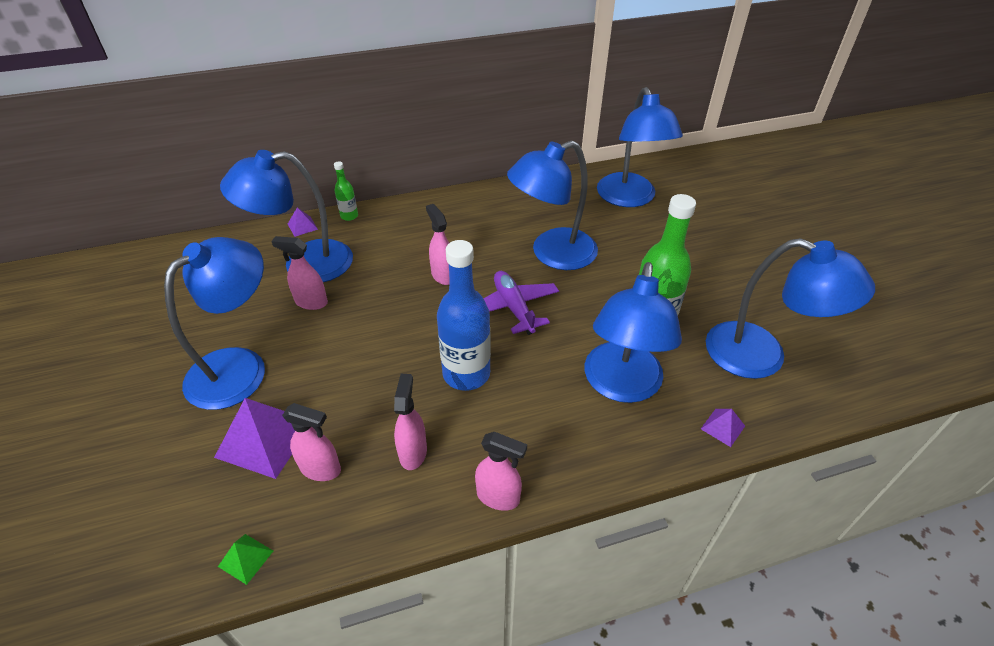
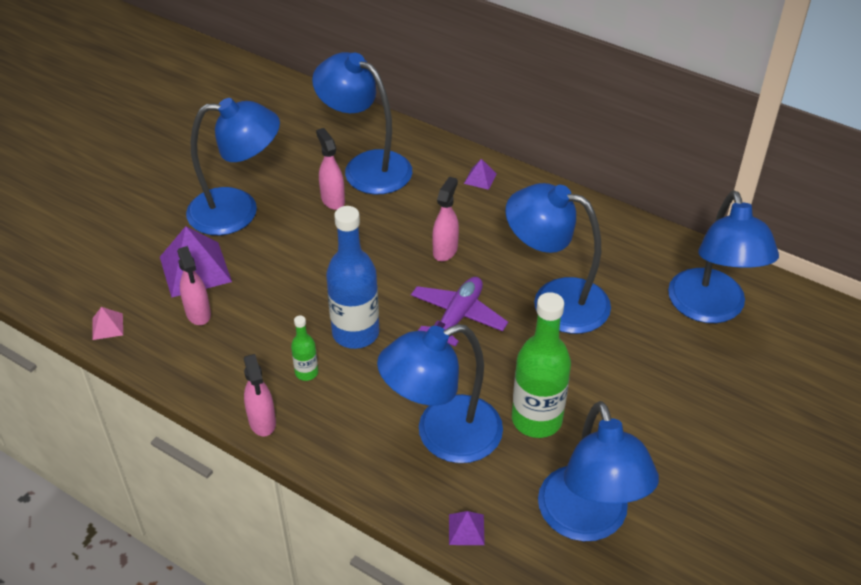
camera: 50 degrees right, 0 degrees up
(245, 558) = (107, 326): green pyramid -> pink pyramid
(302, 226) = (405, 135): purple pyramid -> purple pyramid (480, 178)
(349, 216) = (448, 150): green bottle -> green bottle (306, 372)
(413, 452) = (256, 351): pink spray bottle -> none
(629, 198) = (710, 309): blue lamp -> blue lamp turned 45 degrees counterclockwise

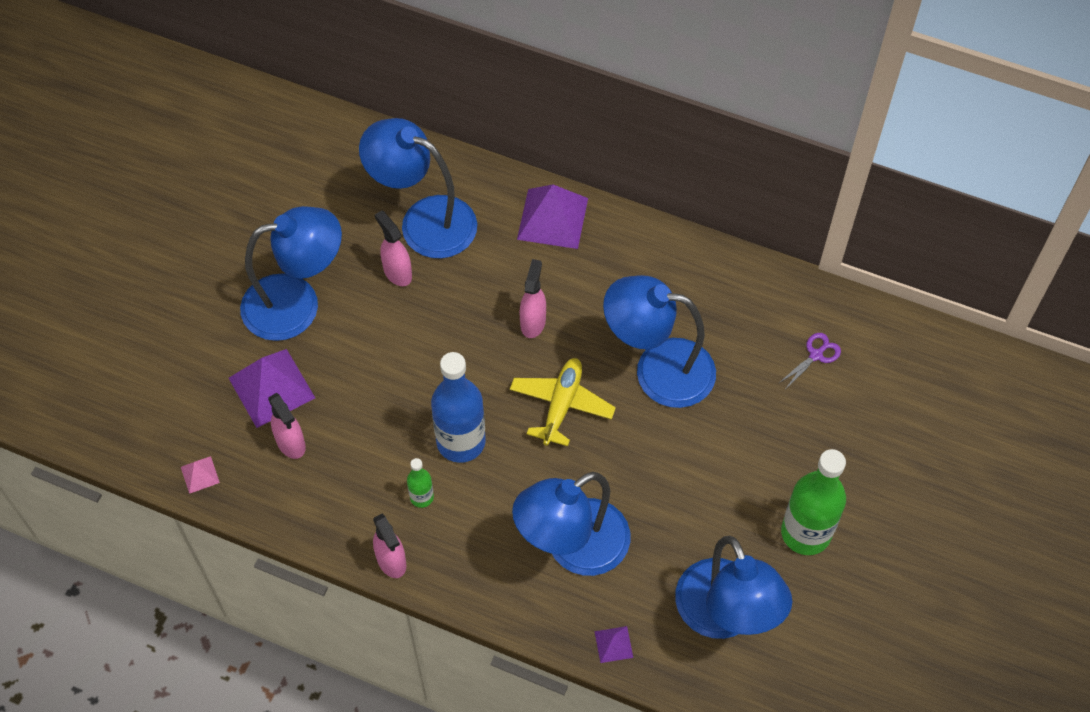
camera: 10 degrees left, 15 degrees up
(457, 317) = (561, 405): purple plane -> yellow plane
(480, 178) = (552, 218): purple pyramid -> purple pyramid, size x2.12
(536, 419) = (661, 514): green bottle -> green bottle (805, 533)
(710, 309) = (816, 355): blue lamp -> purple scissors

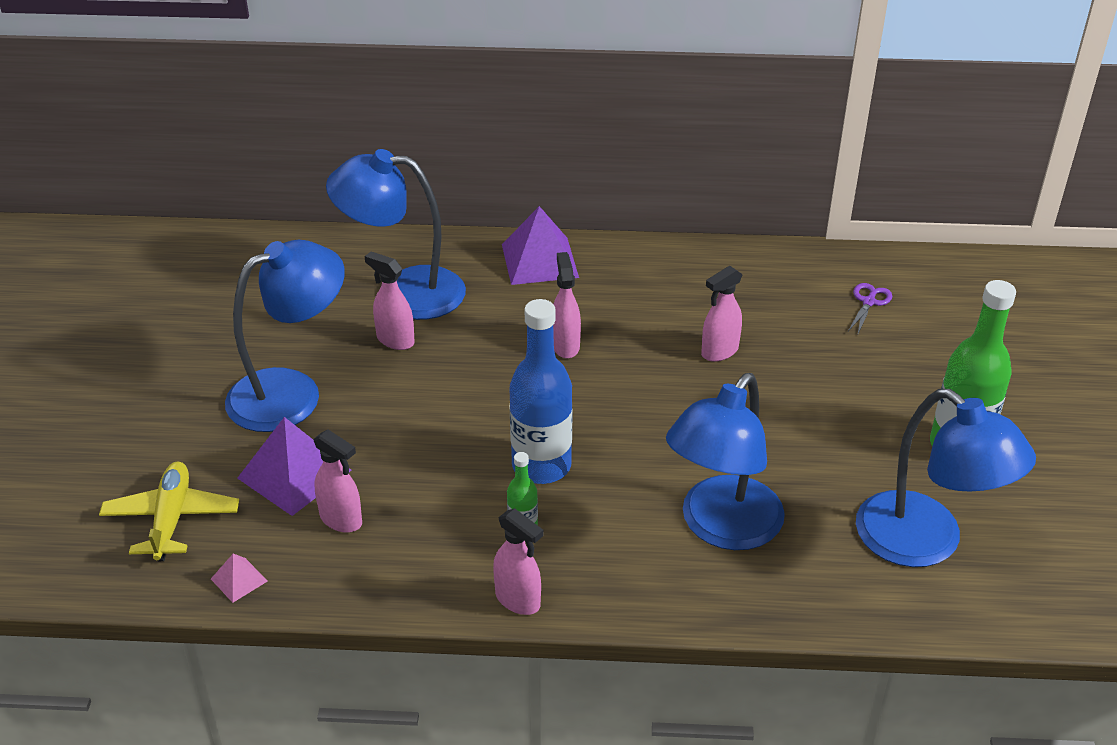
camera: 20 degrees left, 20 degrees down
(561, 405) = (635, 406): yellow plane -> yellow plane (171, 519)
(613, 644) = (821, 605): purple pyramid -> none
(658, 370) = (719, 351): blue lamp -> pink spray bottle

